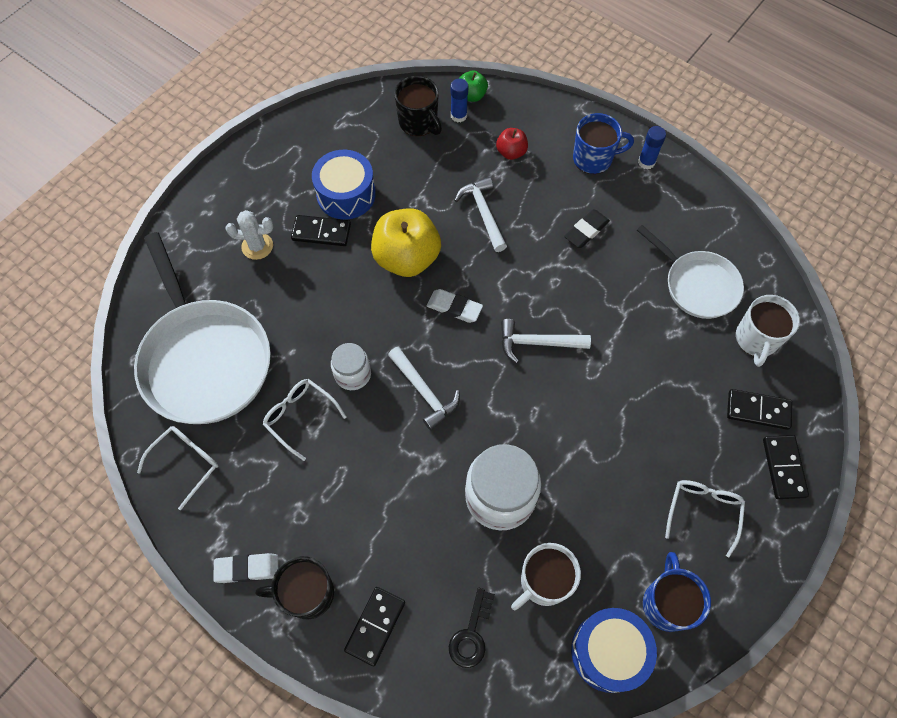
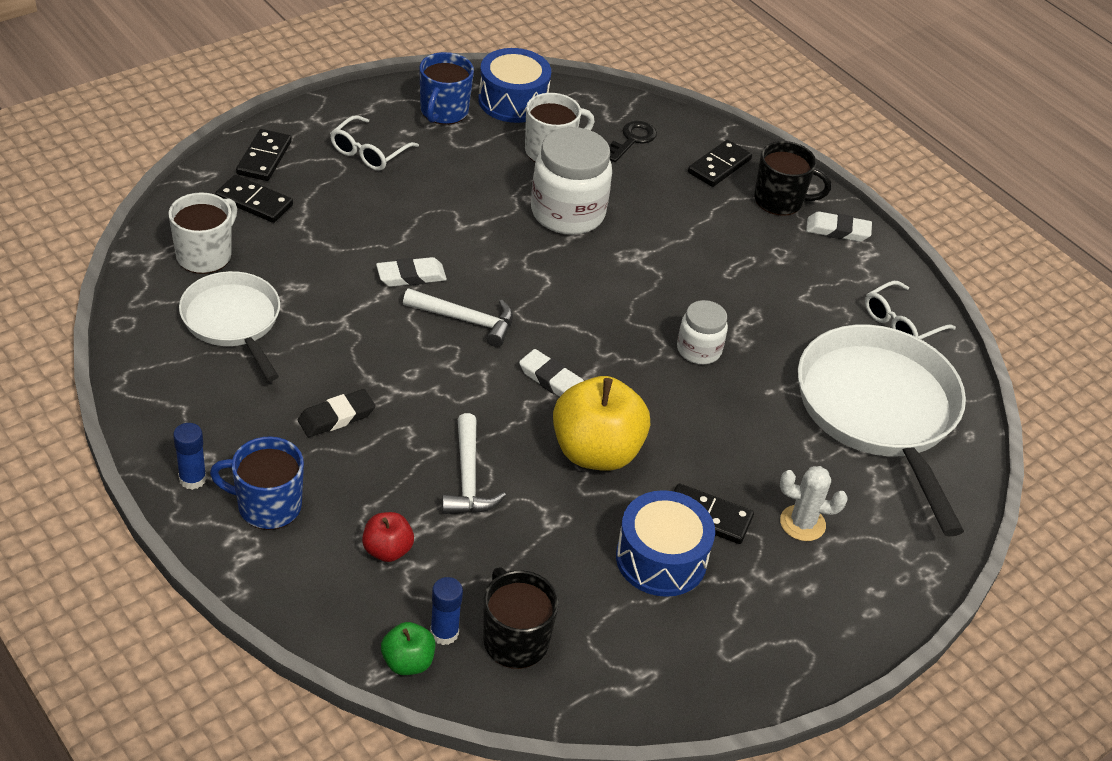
camera: 170 degrees left, 20 degrees down
(300, 416) = (768, 328): white glasses -> none
(424, 392) = (618, 312): white hammer -> none
(597, 373) = (411, 276): none -> white eraser

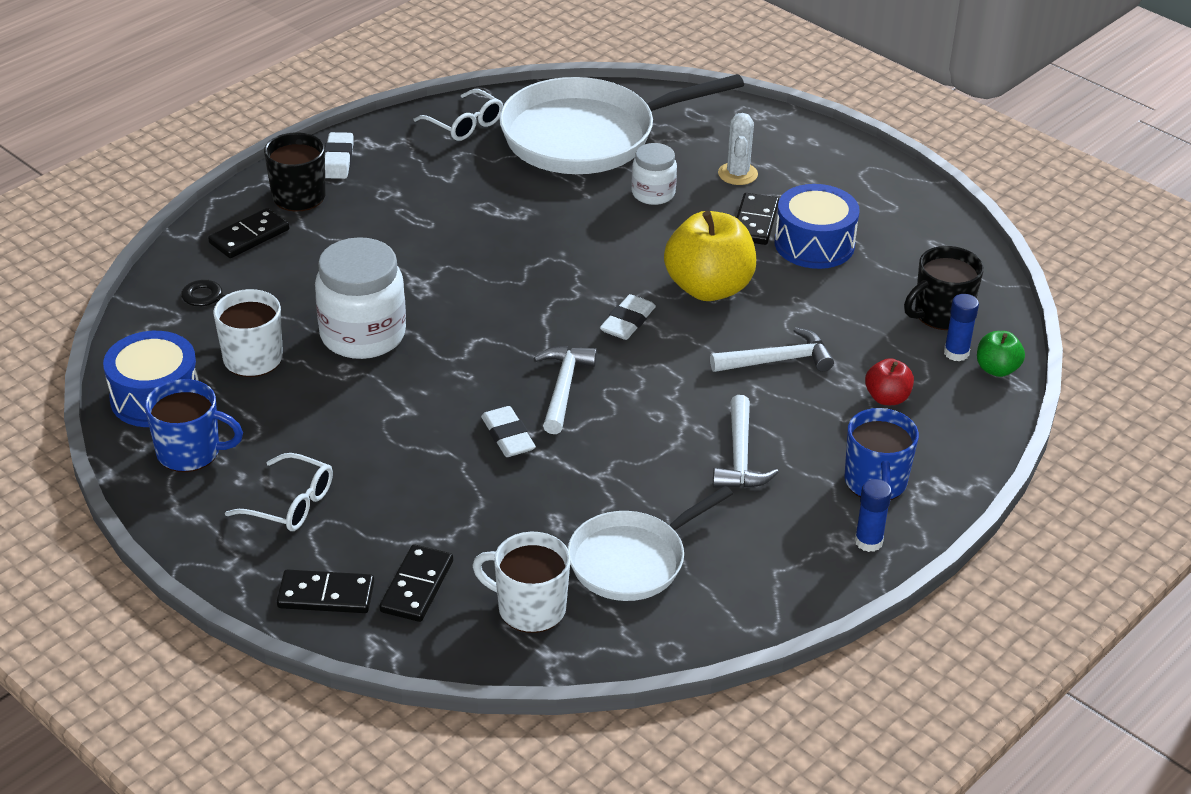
camera: 95 degrees left, 5 degrees down
(336, 417) = (740, 457): black eraser -> white hammer
(699, 350) = (547, 236): white jar -> white jar (653, 193)
(719, 166) = (249, 236): black domino -> black domino turned 75 degrees counterclockwise

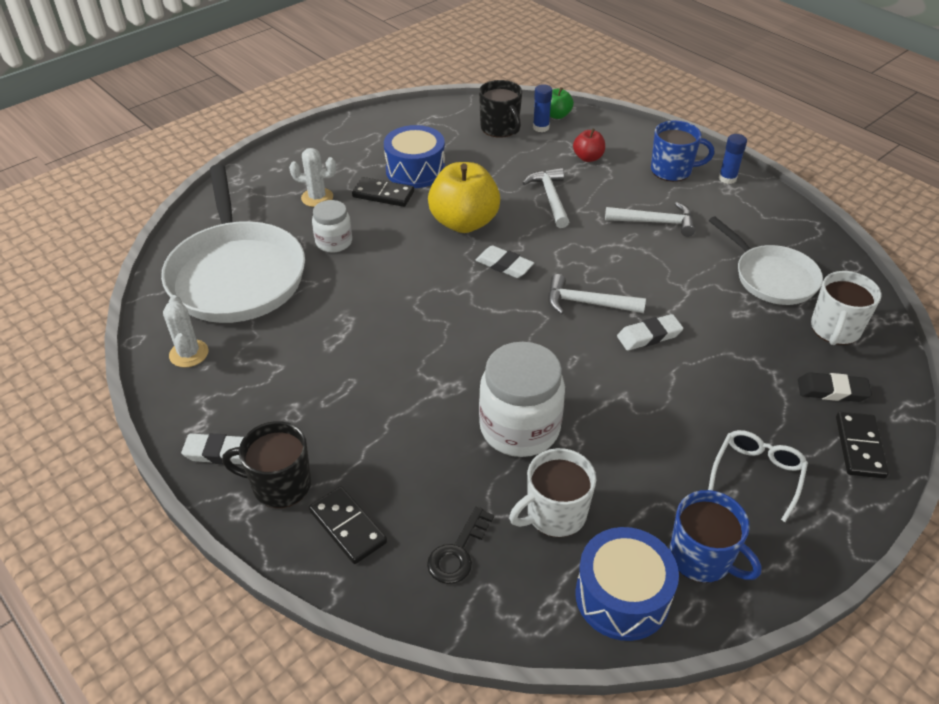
camera: 85 degrees left, 5 degrees up
(190, 452) = (702, 558): blue mug -> blue mug turned 120 degrees clockwise
(417, 586) = (832, 390): black domino -> black eraser
(465, 124) = (189, 354): white glasses -> white cactus

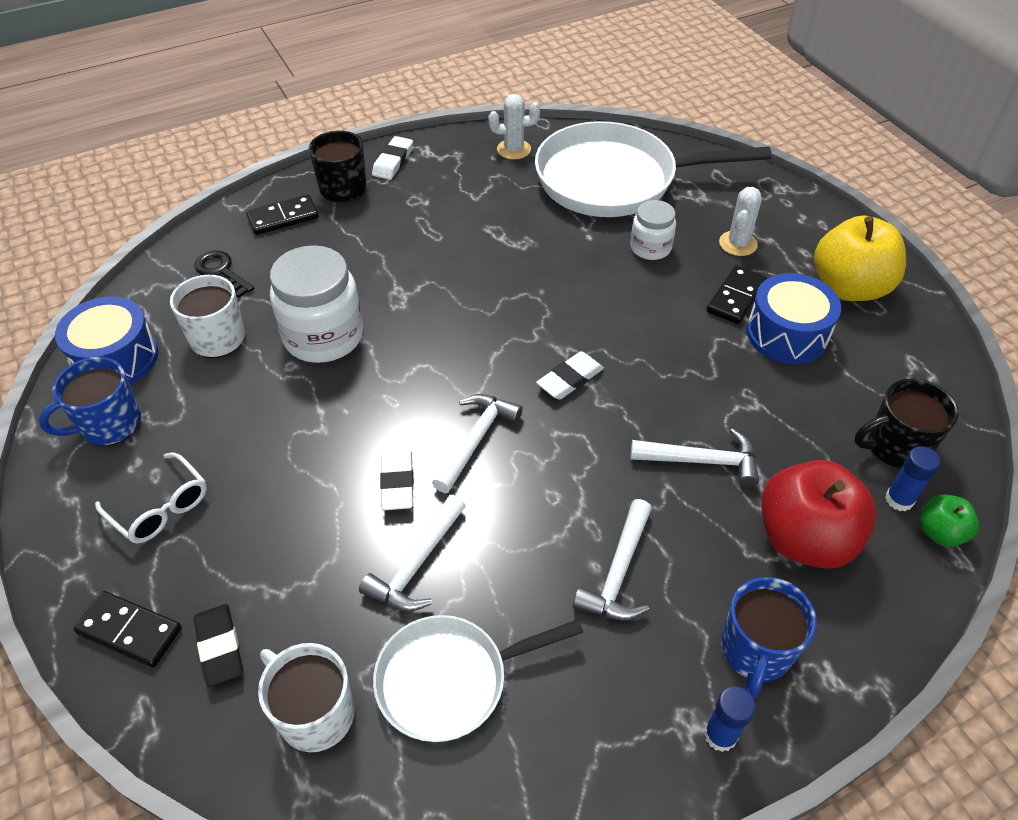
camera: 105 degrees right, 5 degrees up
(464, 222) = (663, 359): yellow apple -> yellow apple (849, 287)
(588, 158) = (804, 538): red apple -> red apple, size x2.02
(707, 309) = (416, 565): none -> white hammer
(832, 390) = (220, 647): black eraser -> black eraser turned 45 degrees counterclockwise

